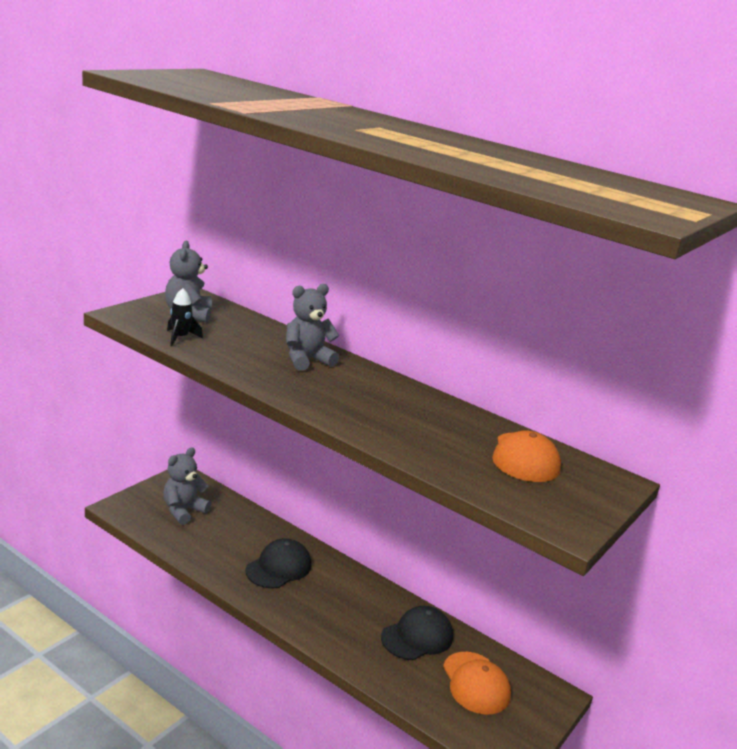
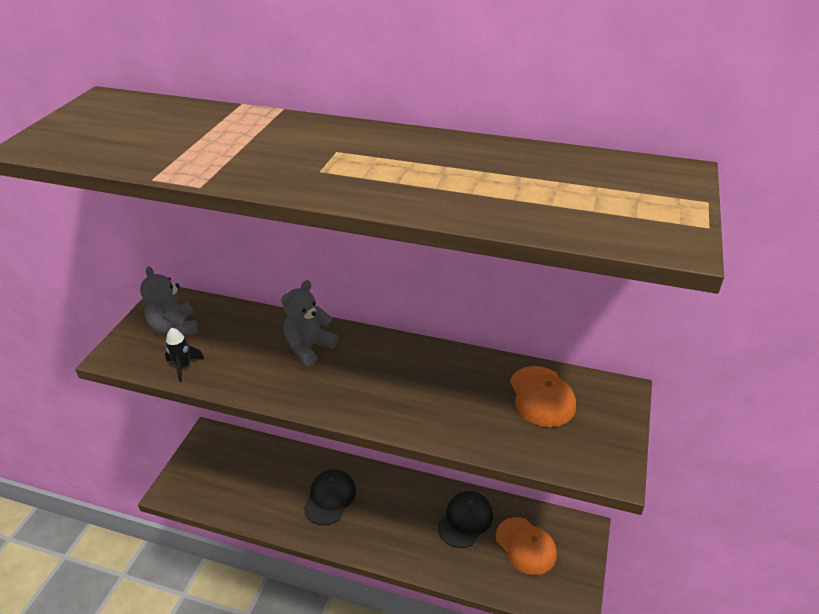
camera: 15 degrees left, 15 degrees up
(183, 511) = (225, 471): grey teddy bear -> none

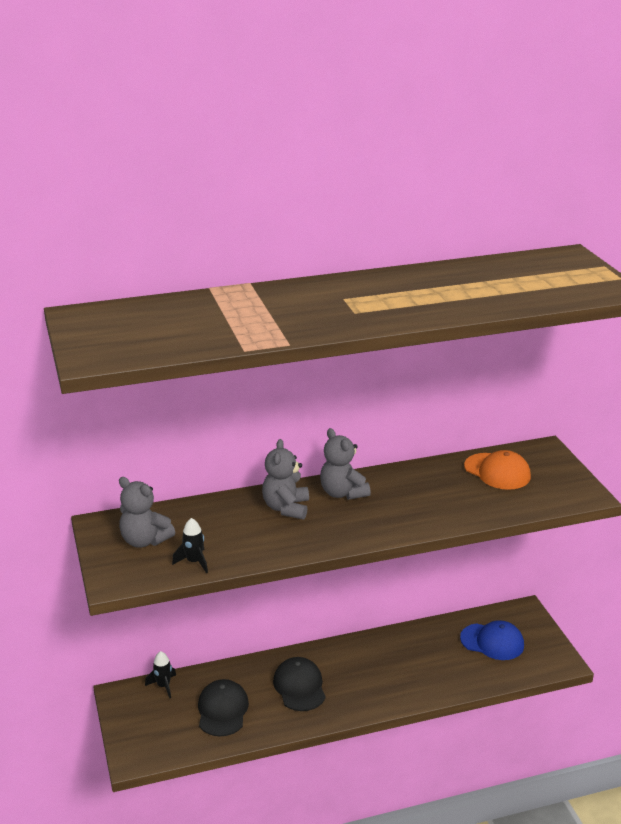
camera: 35 degrees left, 10 degrees down
(240, 442) = (163, 686): none -> black rocket
(371, 353) = (342, 493): none -> grey teddy bear
(465, 520) = (430, 647): black cap -> black cap (222, 710)
(526, 546) = (492, 642): orange cap -> blue cap

